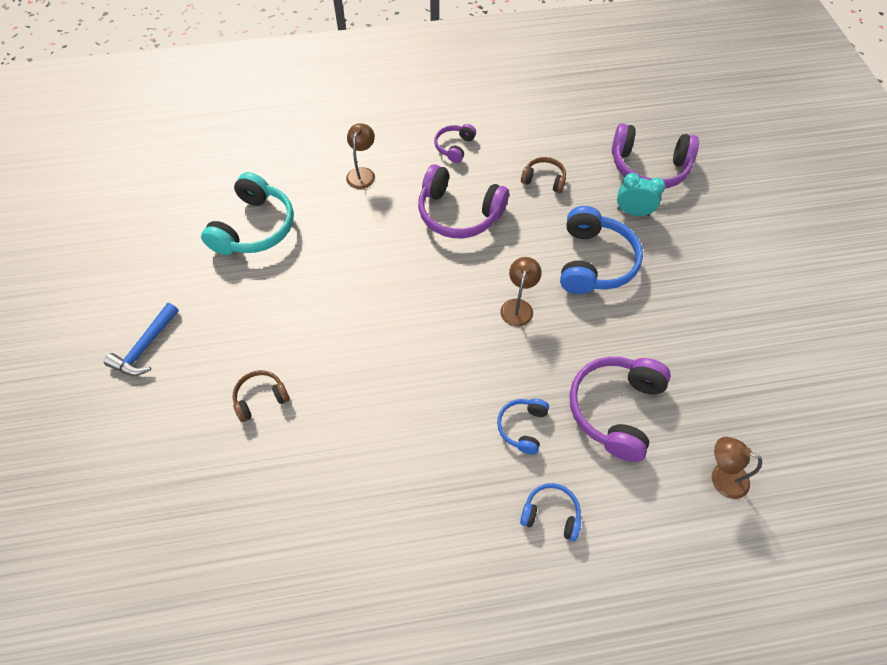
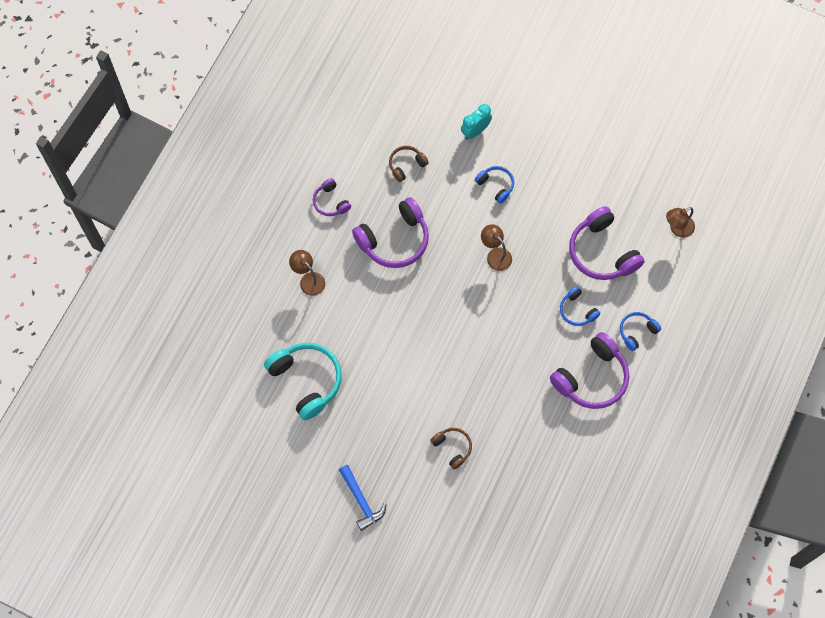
camera: 55 degrees left, 10 degrees up
(261, 398) = (452, 448): brown headphones -> brown headphones turned 135 degrees clockwise
(594, 262) = (496, 185): blue headphones -> blue headphones, size x0.53
(648, 167) = (446, 91): purple headphones -> purple headphones (591, 378)

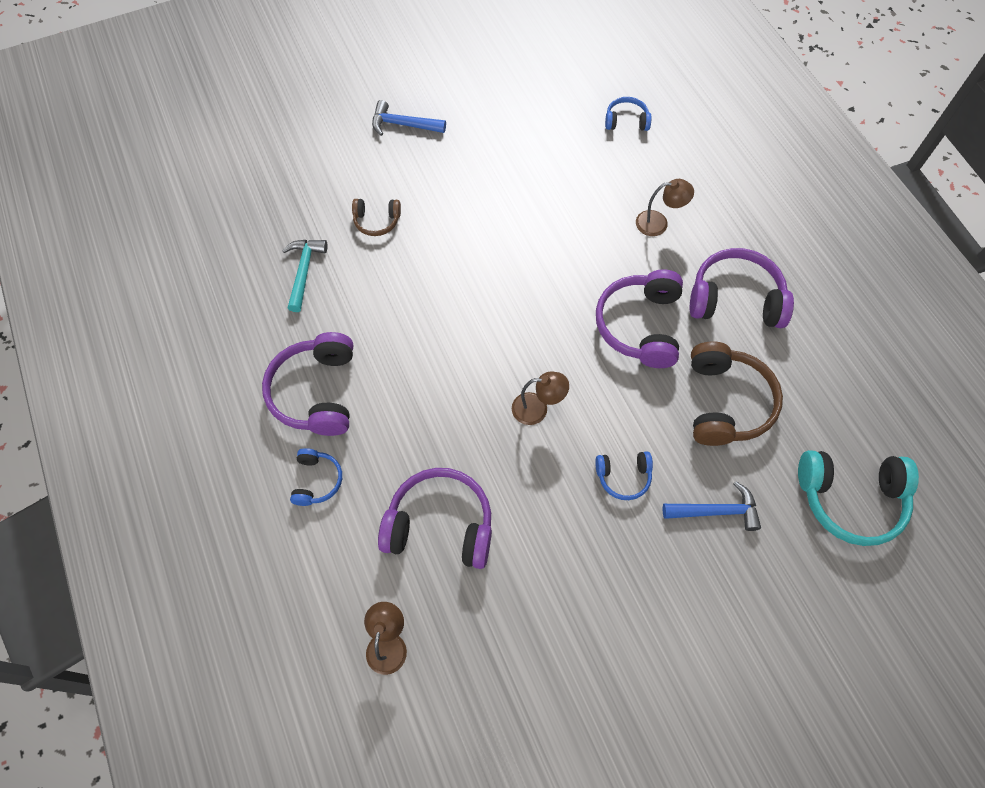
camera: 130 degrees right, 5 degrees down
(306, 381) = (554, 156): turquoise headphones -> turquoise headphones (850, 499)
(331, 202) = (735, 299): purple headphones -> purple headphones, size x1.90
(406, 165) = (725, 402): brown headphones -> brown headphones, size x1.90
(475, 131) = (716, 511): turquoise clock -> blue hammer
(526, 458) = (304, 272): none -> turquoise hammer
(577, 310) = (399, 439): blue headphones -> blue headphones (626, 121)

